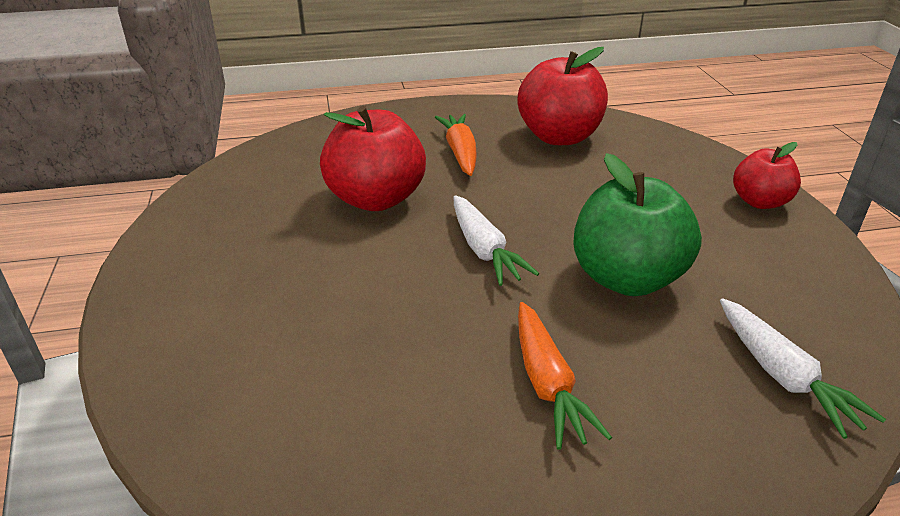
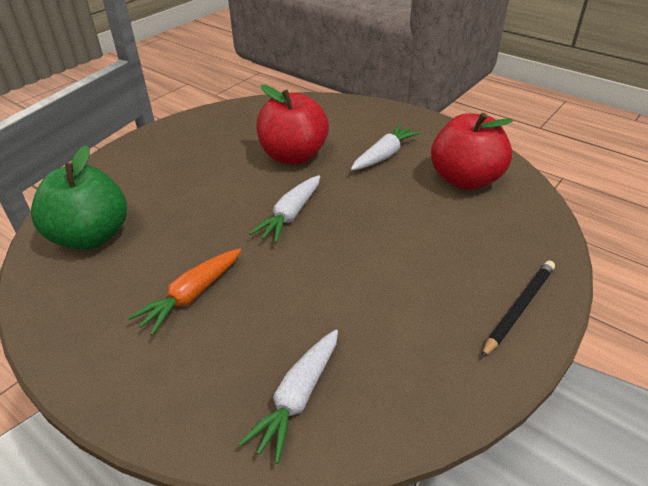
camera: 50 degrees right, 5 degrees up
(460, 152) = (384, 155): orange carrot -> white carrot
(626, 278) = (328, 282): green apple -> green apple (91, 236)
(759, 202) = (519, 308): red apple -> black pencil

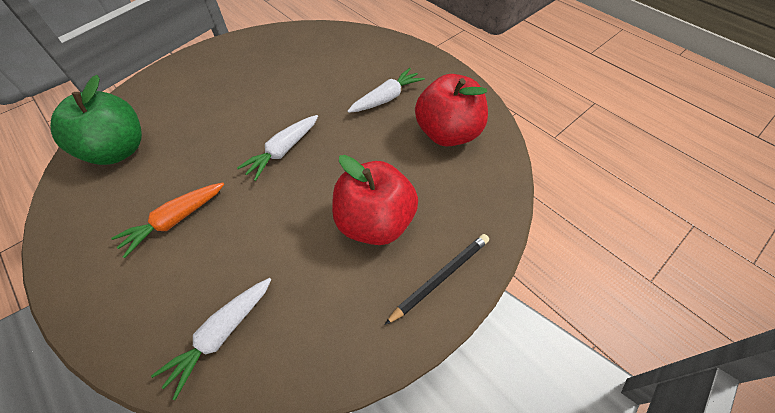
camera: 10 degrees right, 15 degrees up
(293, 156) = (308, 89): red apple -> red apple (375, 222)

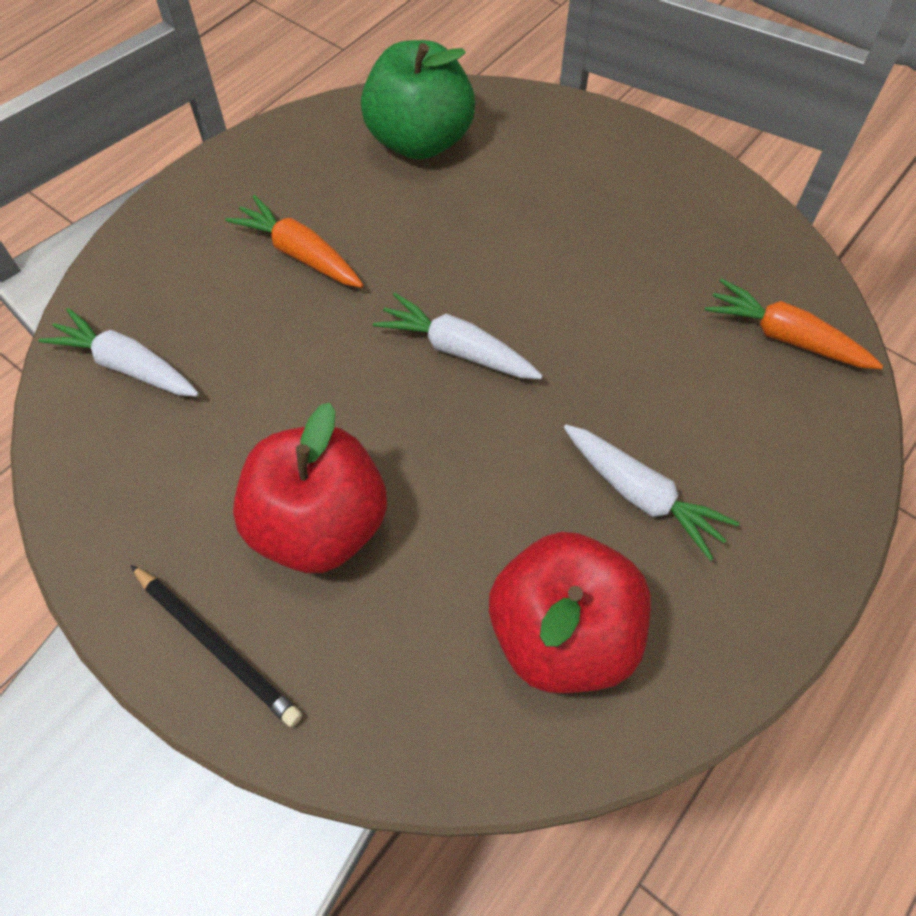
camera: 80 degrees right, 5 degrees up
(321, 43) = (785, 337): none -> orange carrot

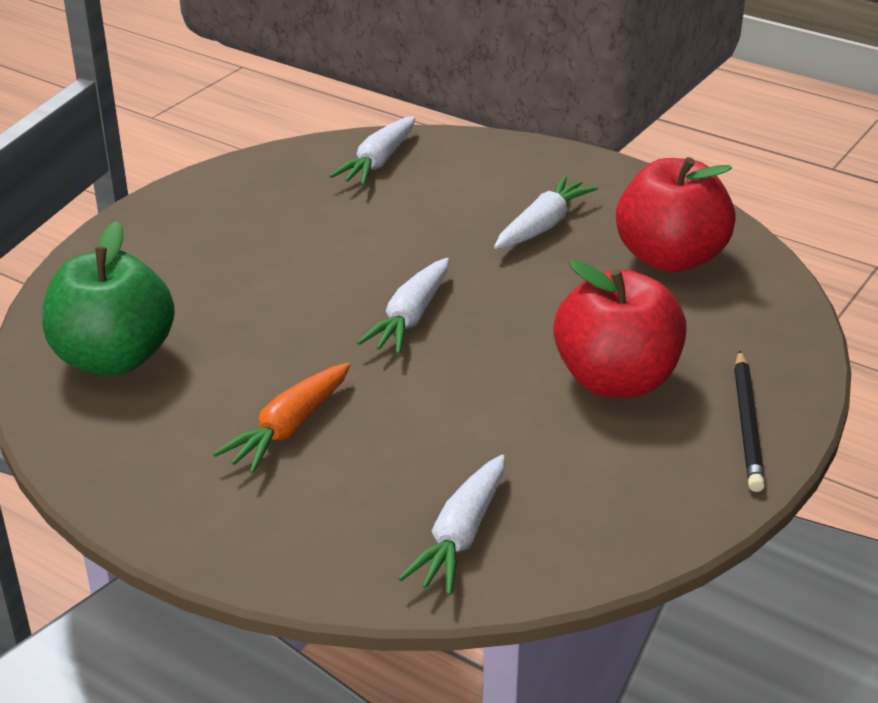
camera: 95 degrees left, 25 degrees down
(216, 646) = (747, 424): black pencil -> black pencil turned 150 degrees clockwise
(785, 337) = (378, 162): orange carrot -> white carrot

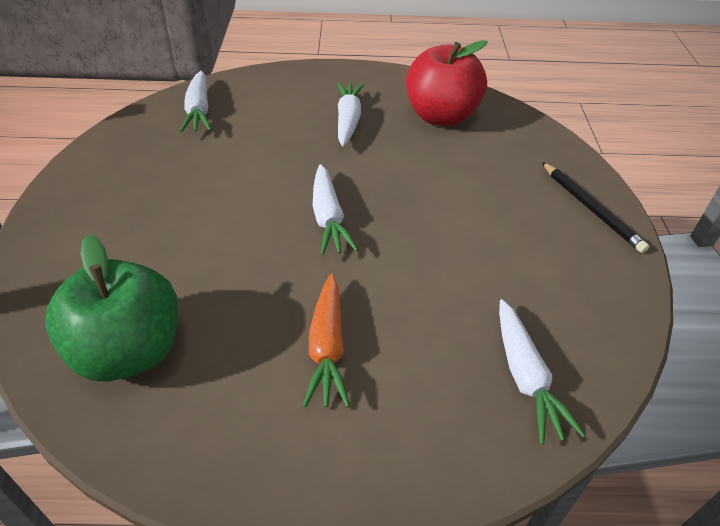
camera: 35 degrees left, 10 degrees up
(616, 380) = (495, 210): red apple -> none

